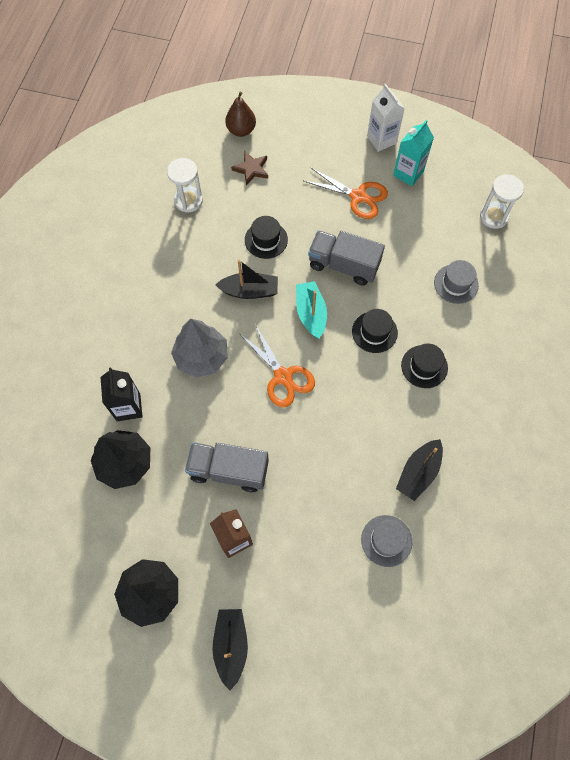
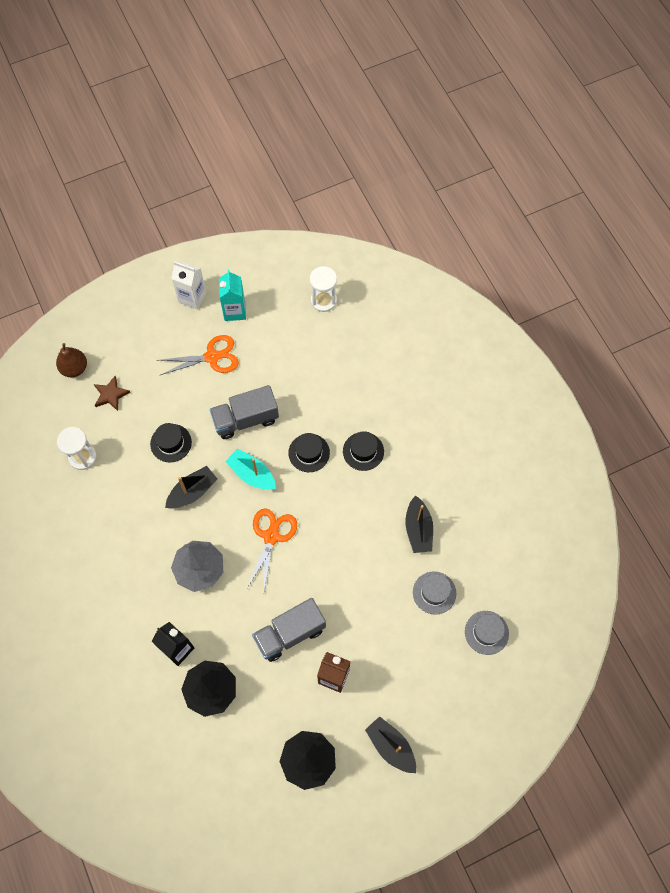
camera: 40 degrees left, 0 degrees up
(283, 376) = (271, 536): orange scissors -> orange scissors turned 90 degrees counterclockwise
(456, 284) = (337, 373): grey hat -> grey hat (486, 632)

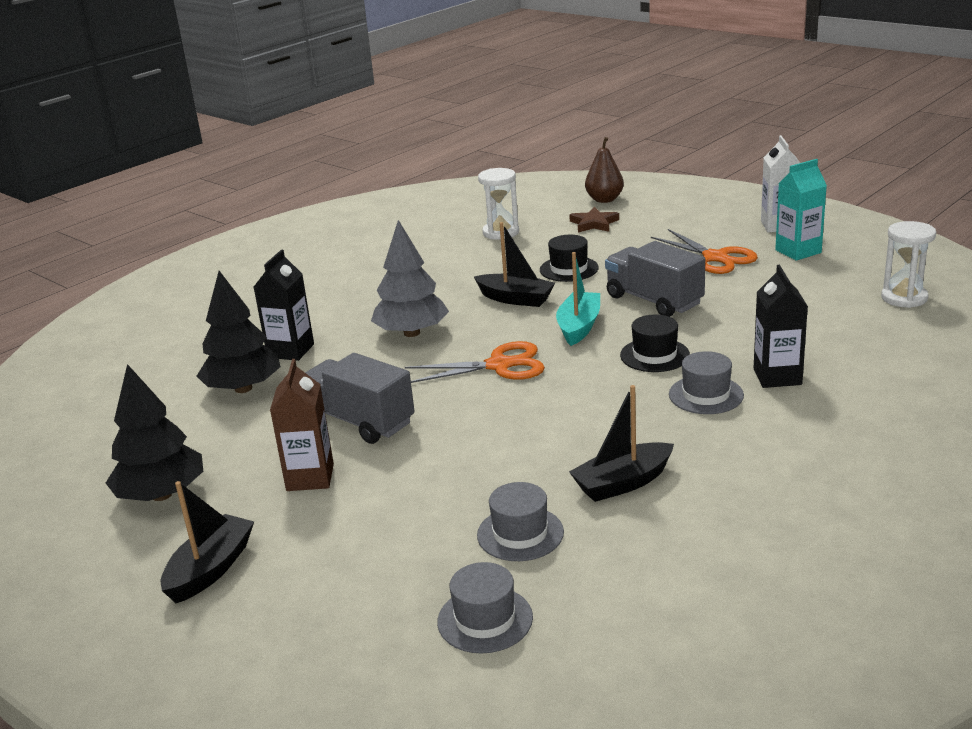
camera: 70 degrees right, 40 degrees down
(363, 451) = (706, 395): black hat -> grey hat
(365, 409) = (777, 377): none -> black carton

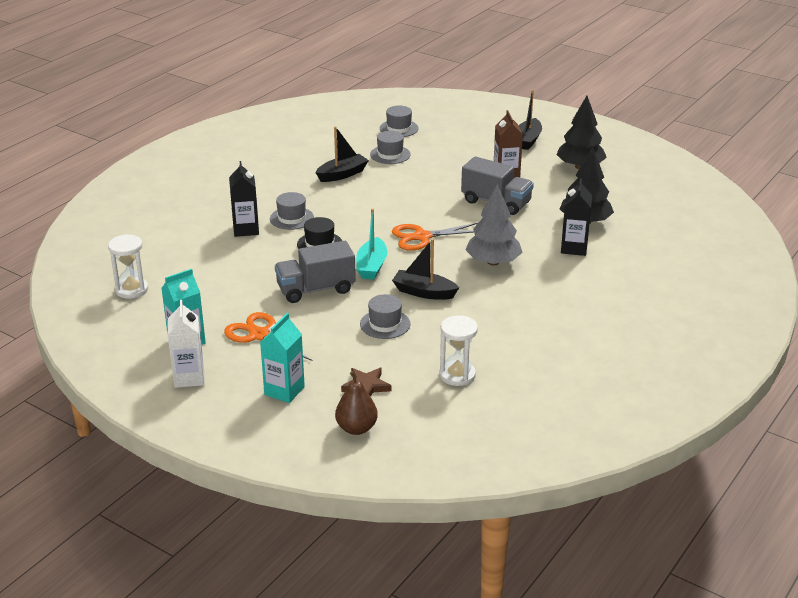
camera: 170 degrees right, 5 degrees up
(569, 269) = (385, 324): black hat -> grey hat
(654, 300) = (316, 289): grey truck -> grey truck turned 120 degrees clockwise
(676, 219) = (284, 391): none -> turquoise carton

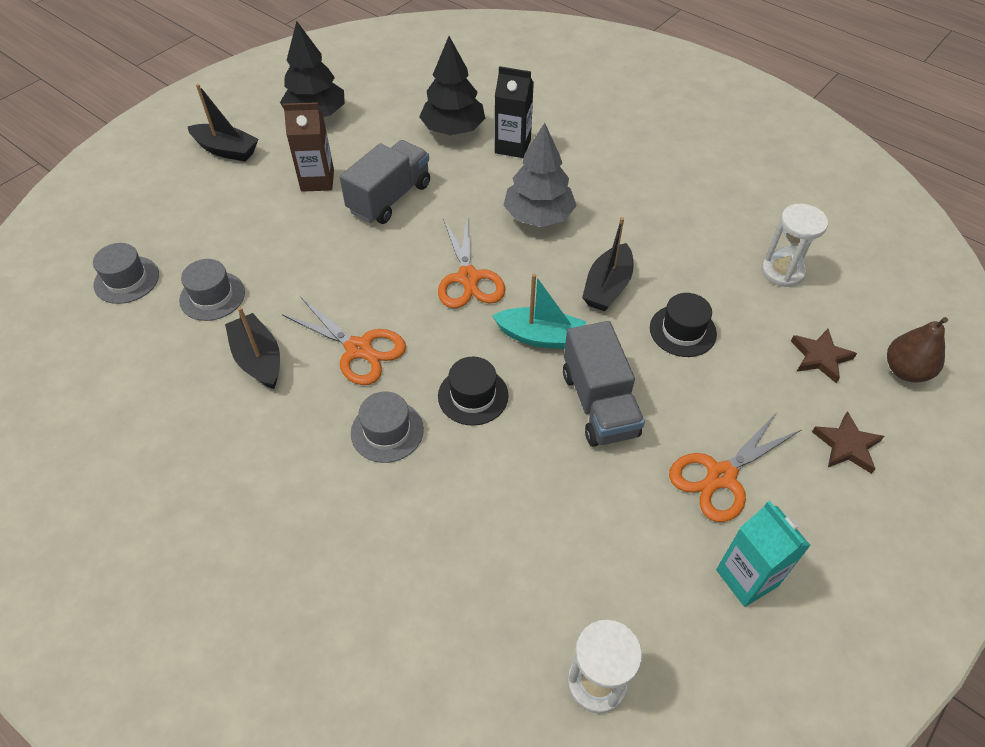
camera: 85 degrees left, 20 degrees up
(189, 378) = (839, 569): white carton -> none
(246, 229) = (412, 498): black carton -> none
(284, 391) = (847, 445): turquoise carton -> brown star
(353, 204) = (358, 349): none -> orange scissors
(385, 324) = (682, 331): grey hat -> black hat

